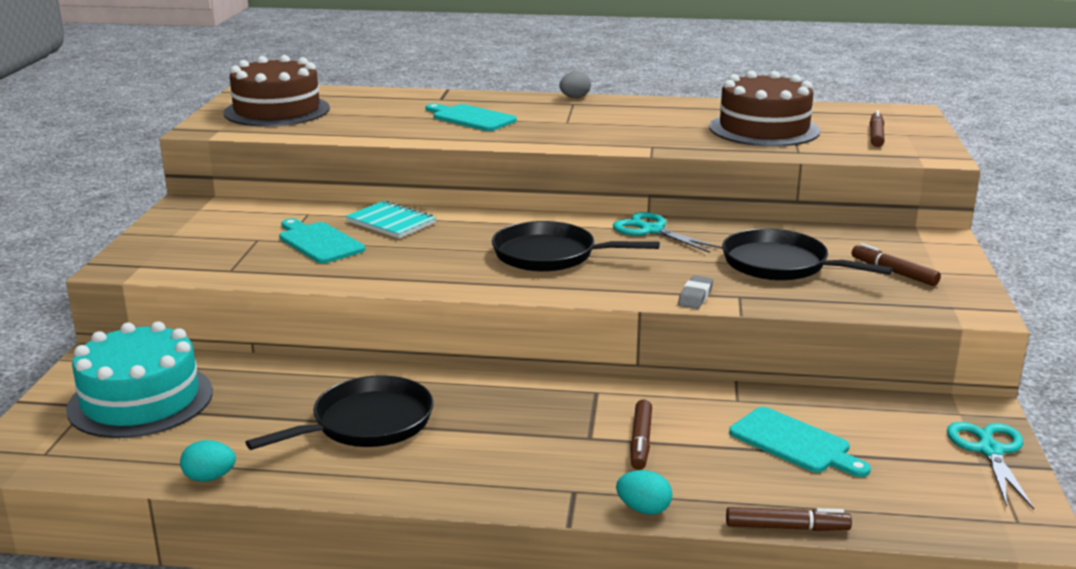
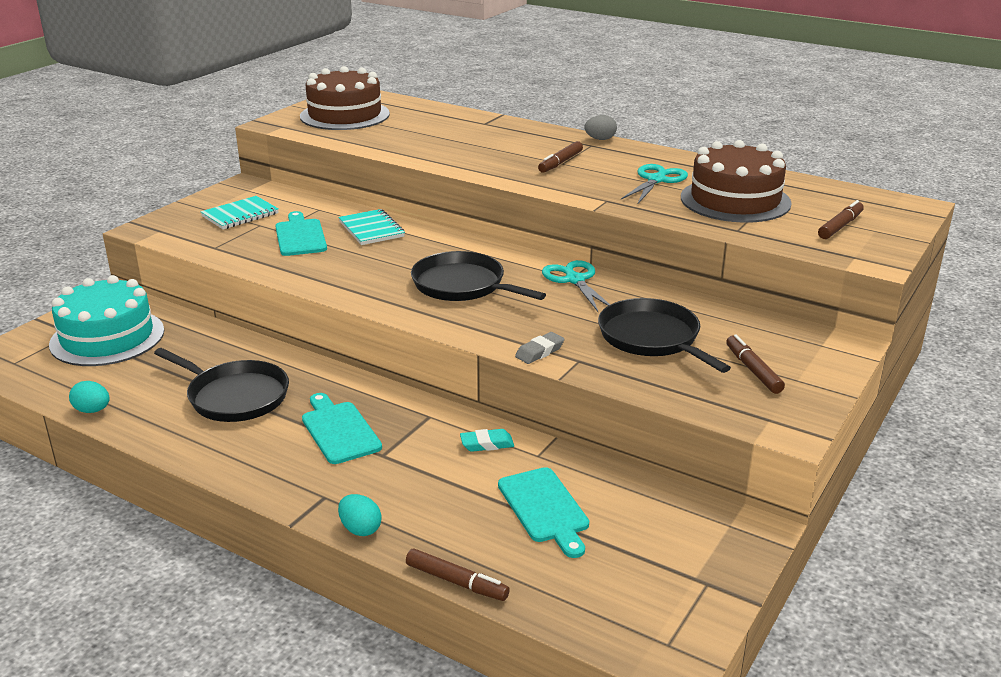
camera: 25 degrees right, 5 degrees up
(221, 234) = (240, 215): none -> turquoise notebook
(367, 423) = (235, 396): black pan -> black pan turned 45 degrees clockwise
(471, 118) = (486, 146): turquoise cutting board -> turquoise cutting board (339, 430)
(640, 441) = (419, 470): brown marker -> brown marker (560, 163)
(679, 402) = (487, 444): none -> turquoise eraser
(989, 450) = (718, 569): turquoise scissors -> turquoise scissors (656, 180)

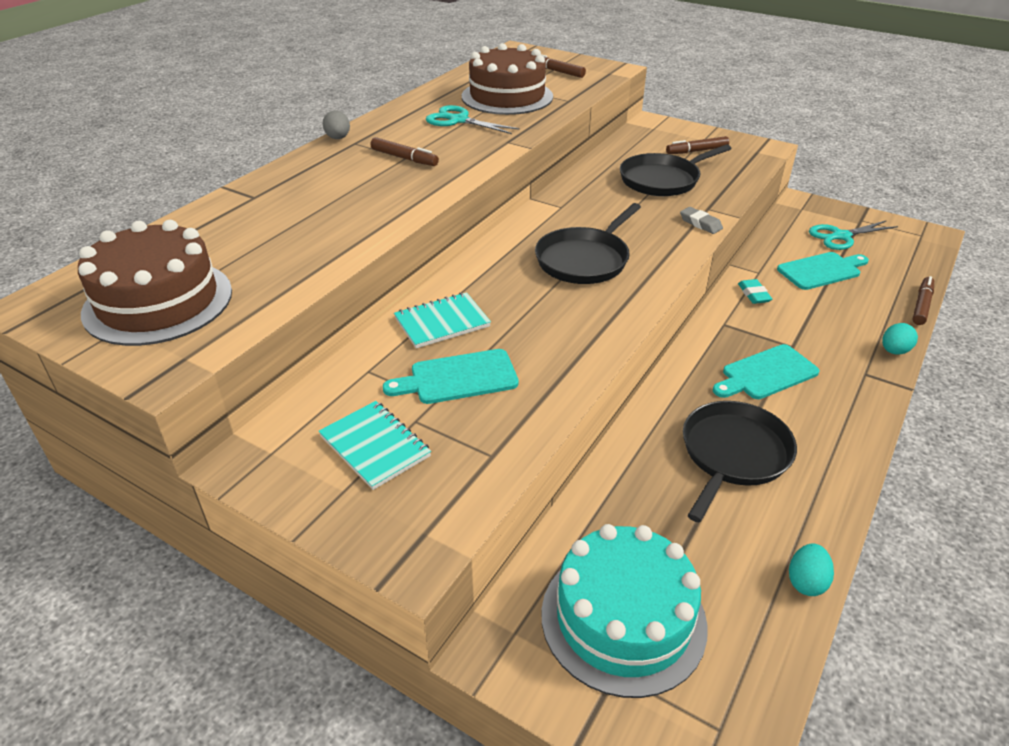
camera: 90 degrees left, 10 degrees up
(574, 280) = (565, 206): turquoise scissors -> turquoise scissors (840, 236)

